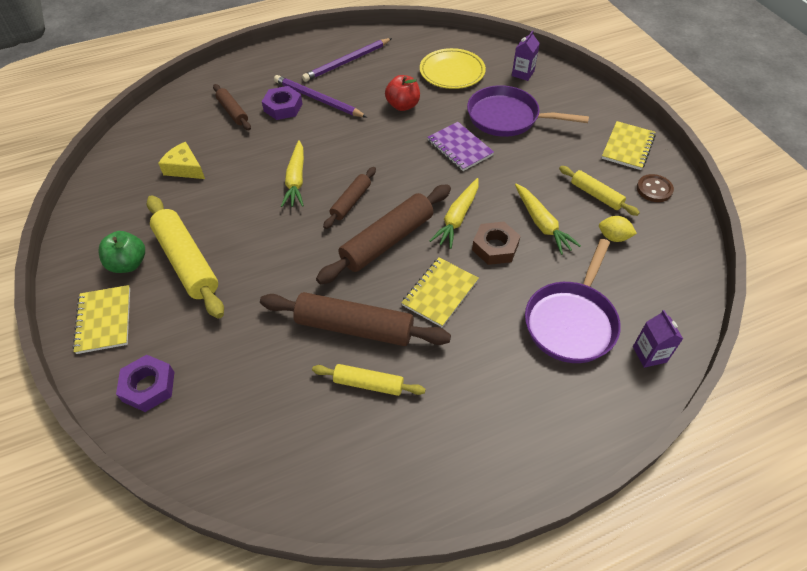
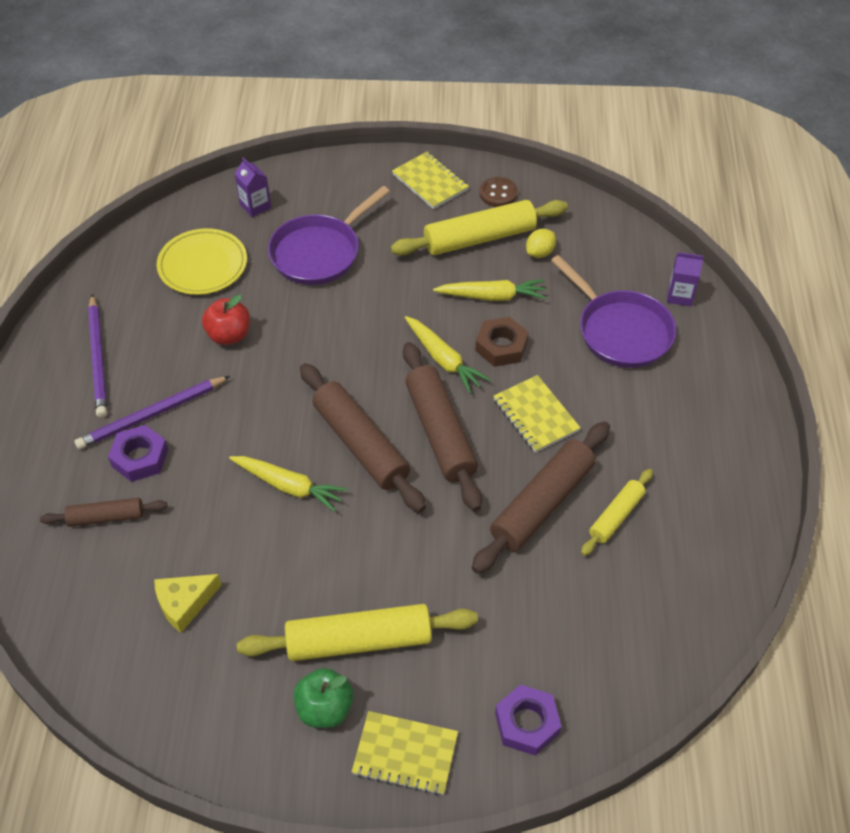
camera: 65 degrees left, 0 degrees up
(351, 202) = (360, 444): brown rolling pin -> brown rolling pin, size x1.79
(460, 148) = (339, 313): purple notebook -> none
(596, 195) = (479, 238): yellow rolling pin -> yellow rolling pin, size x1.79

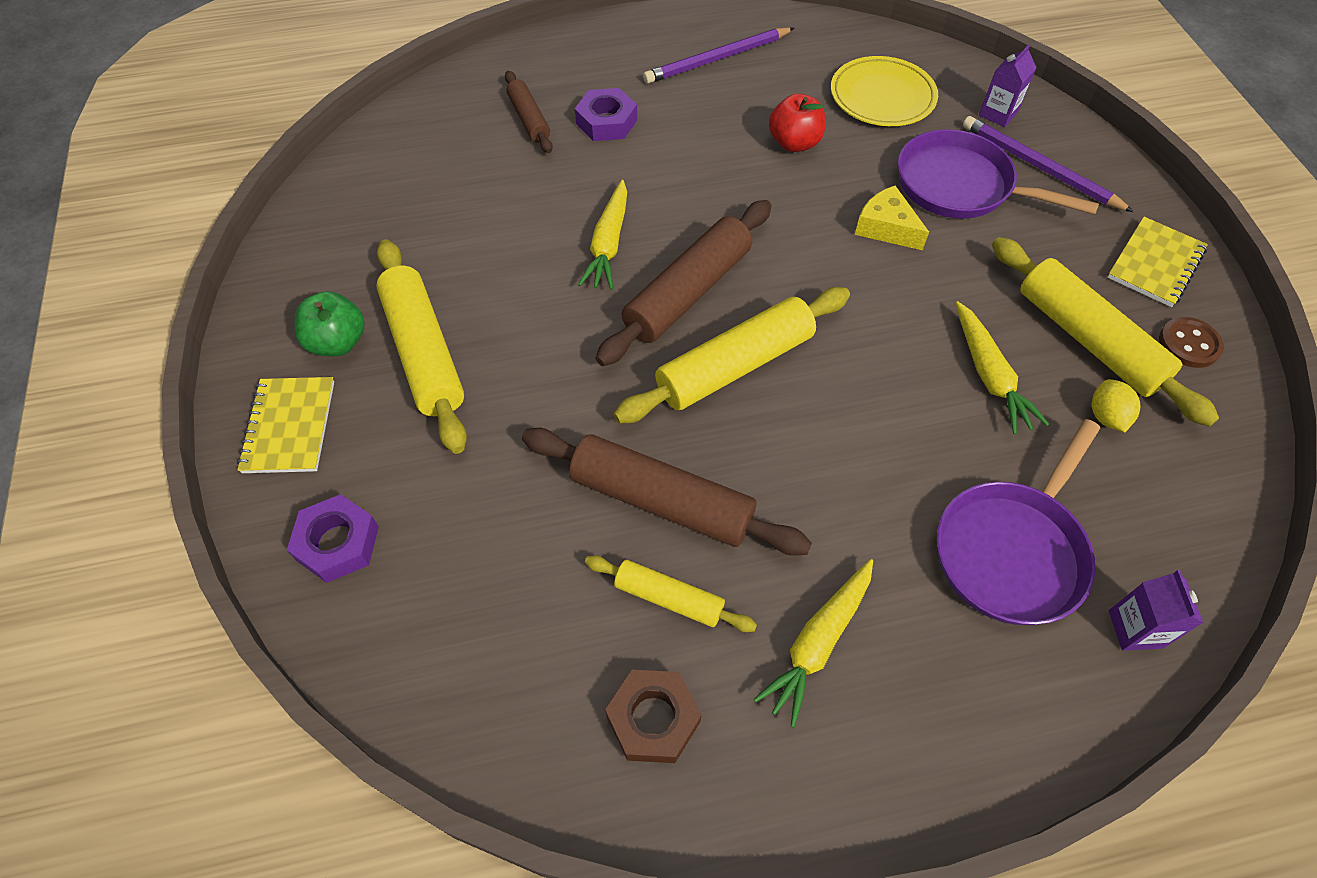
camera: 75 degrees right, 5 degrees up
(152, 415) = (662, 115): purple pencil -> purple pencil (1039, 167)
(184, 604) = (443, 201): yellow cheese -> yellow cheese (886, 228)
(440, 433) = (734, 366): brown rolling pin -> yellow rolling pin
(443, 360) = (852, 344): yellow carrot -> yellow carrot (818, 643)
(501, 346) = (906, 403): brown nut -> brown nut (653, 719)
(535, 415) = (805, 466): yellow notebook -> none
(540, 252) = (1106, 416): yellow lemon -> yellow lemon turned 60 degrees clockwise

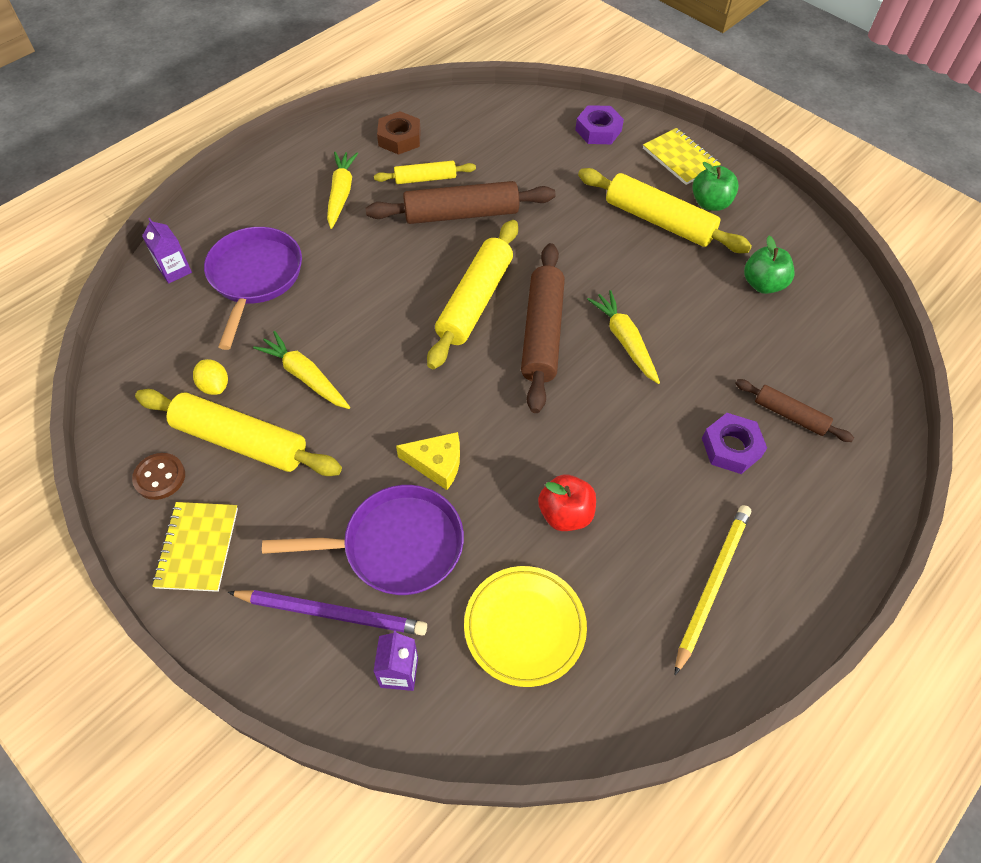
camera: 145 degrees right, 0 degrees up
(405, 226) = (763, 284): none -> green apple
(717, 59) = (712, 584): purple pencil -> yellow pencil

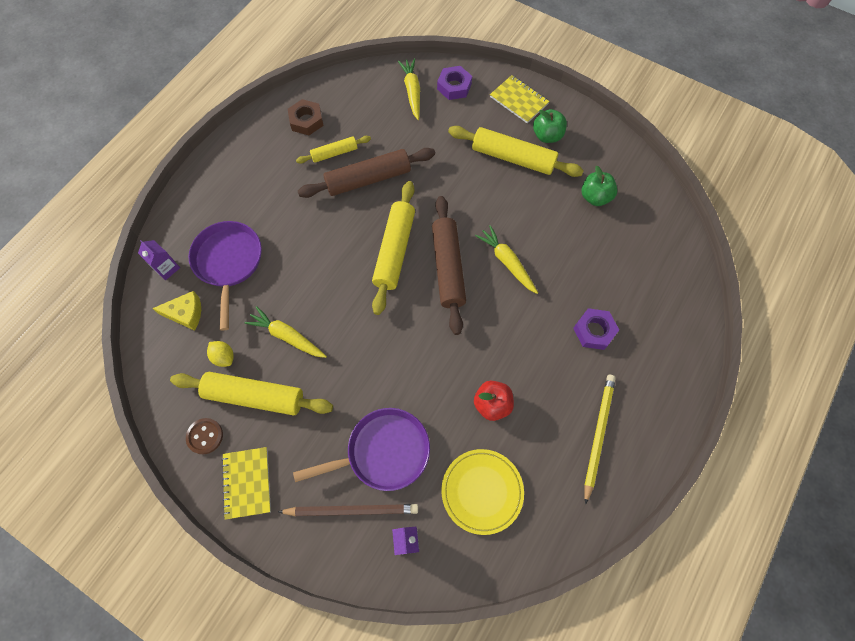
camera: 10 degrees left, 10 degrees up
(332, 613) = (352, 510): purple pencil -> brown pencil
(341, 194) = (274, 178): yellow carrot -> yellow carrot (412, 92)
(437, 464) = (396, 385): yellow cheese -> yellow cheese (186, 313)
(789, 415) = (629, 298): brown rolling pin -> none

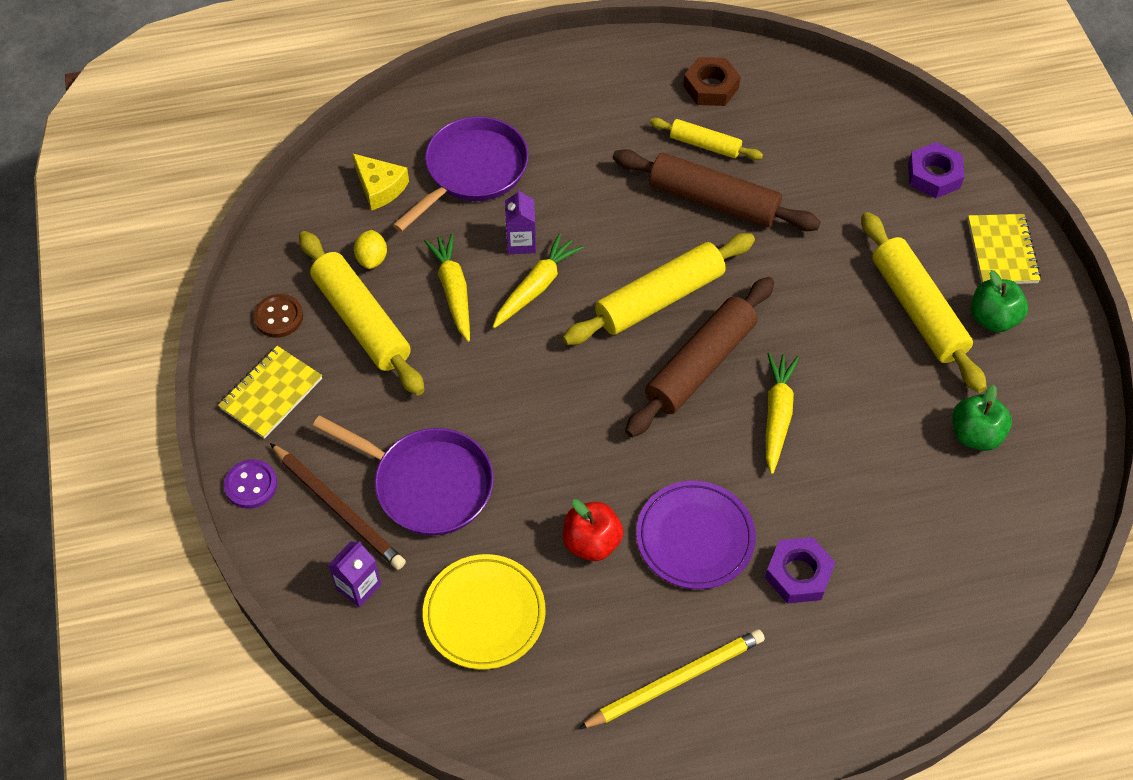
camera: 45 degrees right, 10 degrees down
(167, 268) = (407, 129): purple carton -> purple carton (521, 242)
(291, 544) = (251, 485): none -> purple button
(412, 92) = (873, 144): yellow carrot -> yellow carrot (536, 287)
(534, 356) = (695, 537): none -> purple plate

